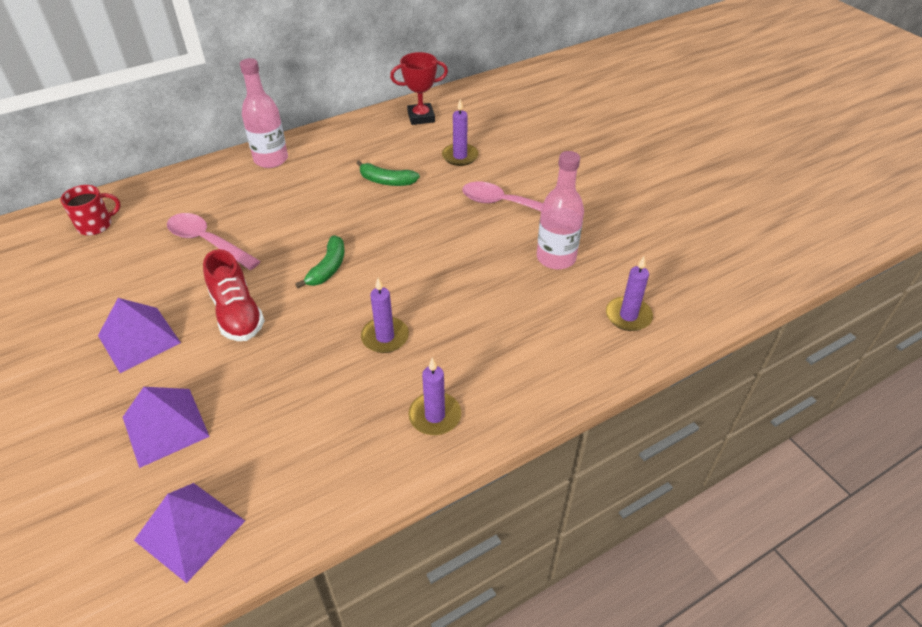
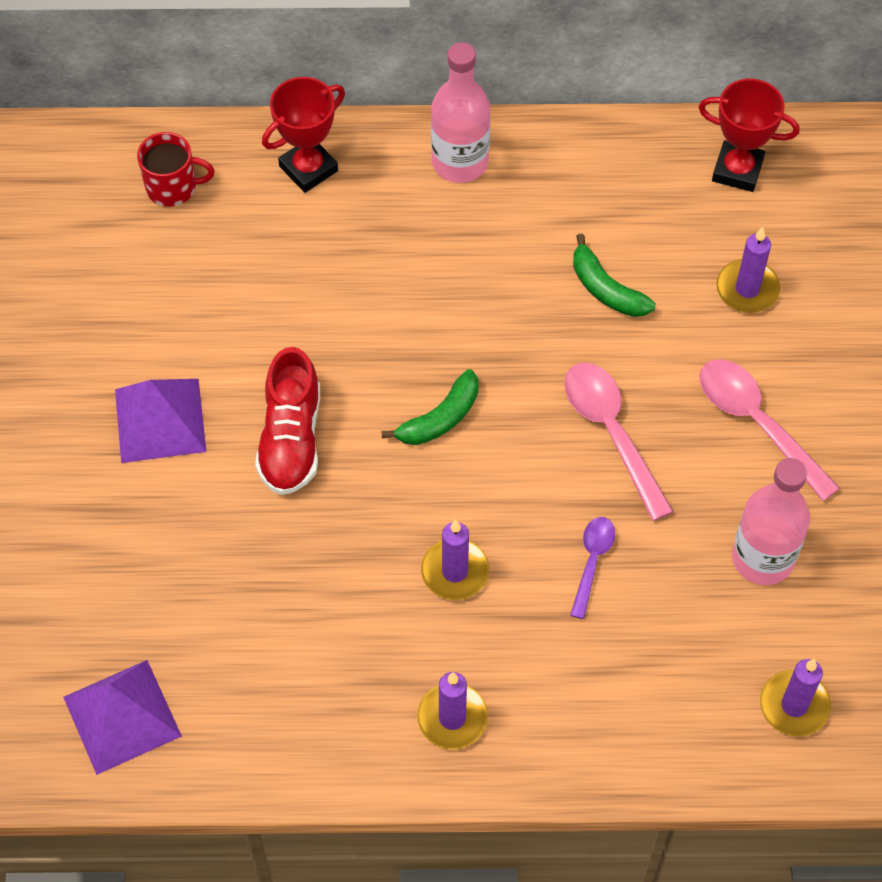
camera: 30 degrees right, 15 degrees up
(165, 426) = (144, 568): purple pyramid -> none
(181, 190) = (308, 168): none -> red trophy
(208, 242) = (304, 292): pink spoon -> pink spoon (612, 433)
(464, 298) = (592, 562): none -> purple spoon

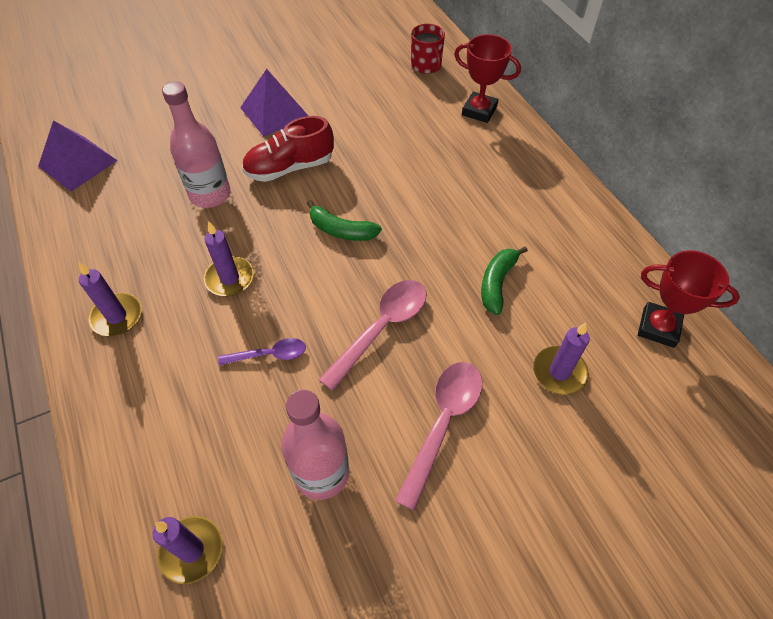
camera: 65 degrees right, 5 degrees down
(460, 162) = (537, 173): pink bottle -> pink bottle (210, 195)
(737, 170) = (658, 327): red trophy -> red trophy turned 60 degrees counterclockwise

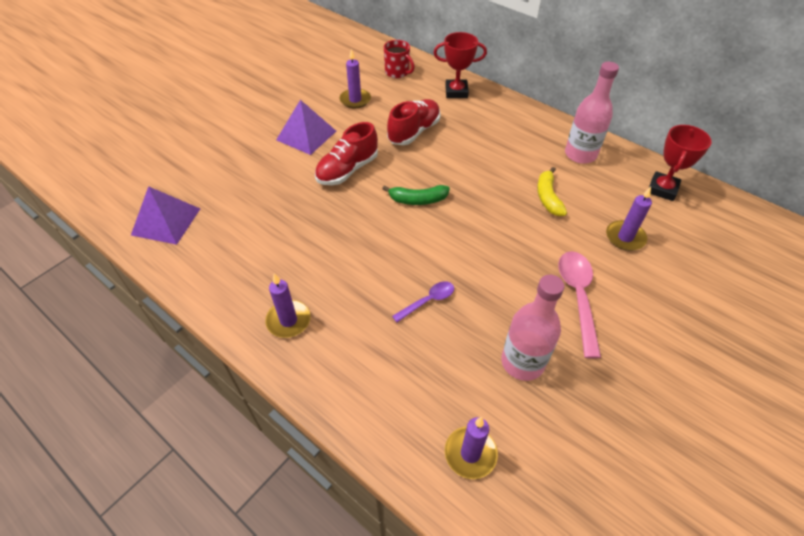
camera: 25 degrees left, 5 degrees down
(210, 195) = (299, 208): pink bottle -> pink bottle (580, 154)
(230, 278) = (359, 261): purple candle -> purple candle (355, 100)
(381, 329) = (493, 254): pink spoon -> none
(394, 146) = (414, 132): none -> red shoe
(497, 283) = (548, 197): green banana -> yellow banana
(658, 327) = (662, 189): red trophy -> red trophy turned 60 degrees counterclockwise

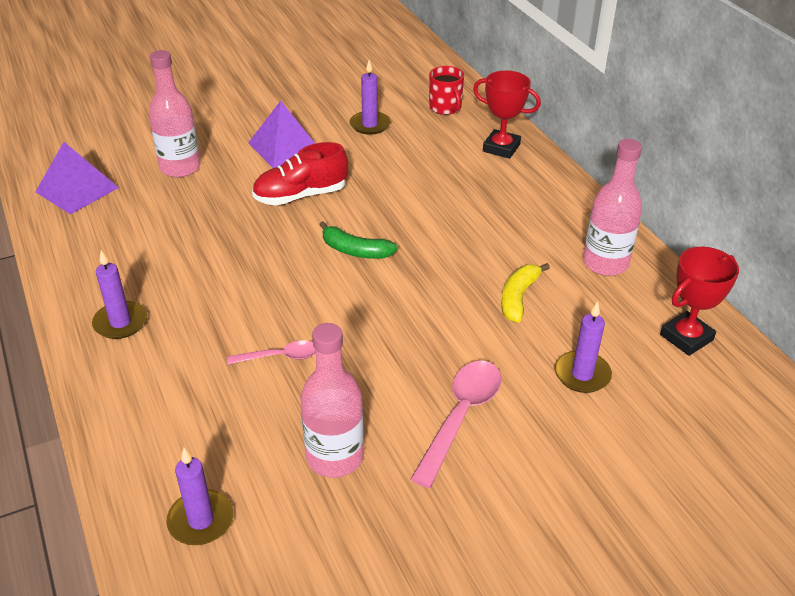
camera: 25 degrees right, 10 degrees down
(238, 176) = (180, 167): none -> pink bottle
(414, 132) = (411, 177): red shoe -> none
(427, 301) = (279, 357): purple spoon -> pink spoon

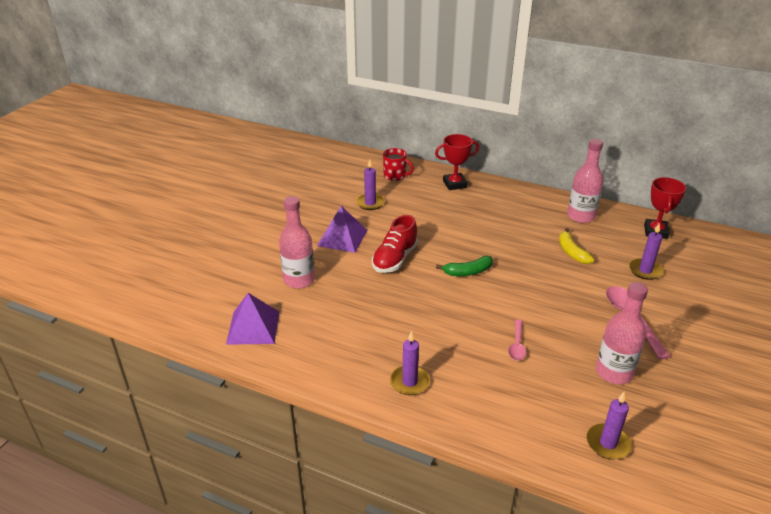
camera: 40 degrees left, 5 degrees down
(279, 357) = (517, 345): pink spoon -> pink spoon turned 150 degrees clockwise

